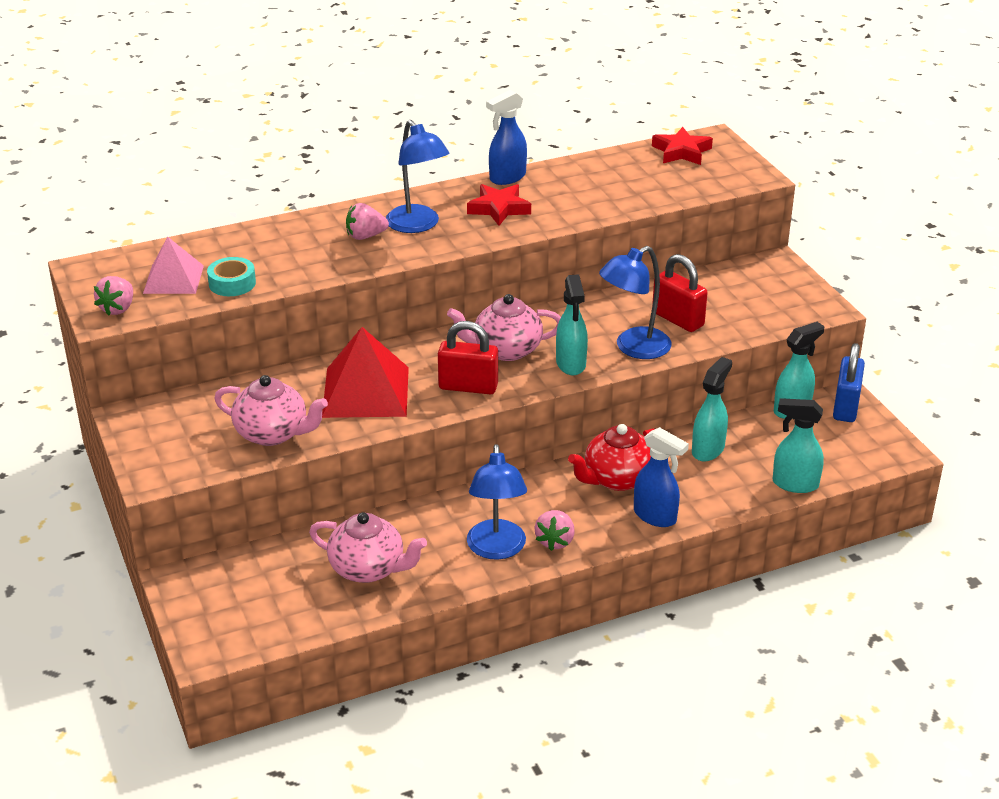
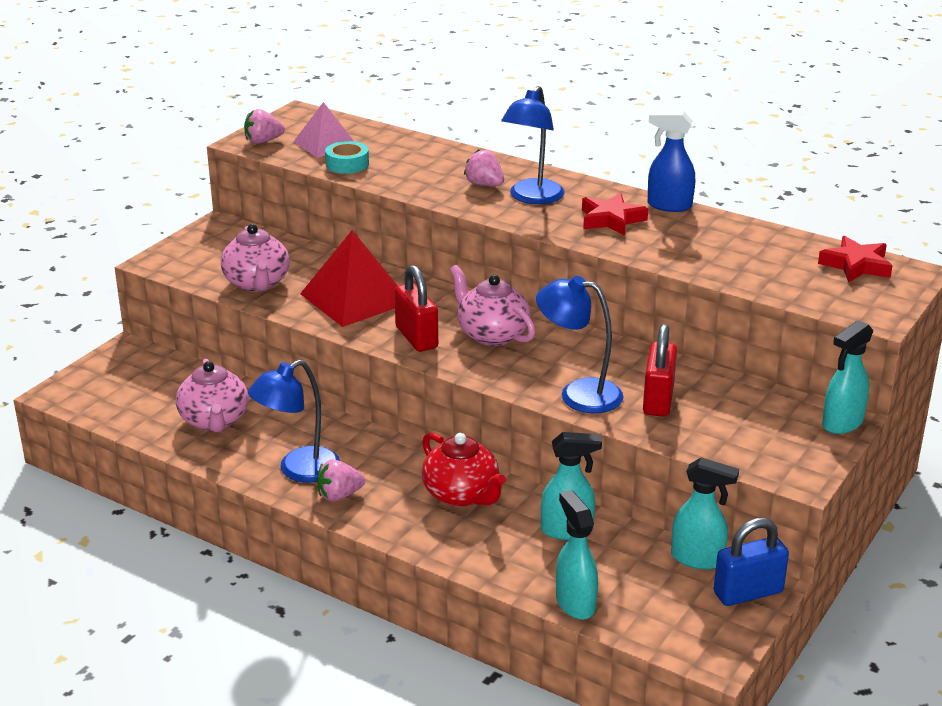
camera: 55 degrees right, 5 degrees down
(571, 364) = (511, 372): turquoise spray bottle -> turquoise spray bottle (842, 423)
(617, 479) = (462, 495): red teapot -> red teapot turned 150 degrees counterclockwise
(655, 516) = (431, 536): blue spray bottle -> none

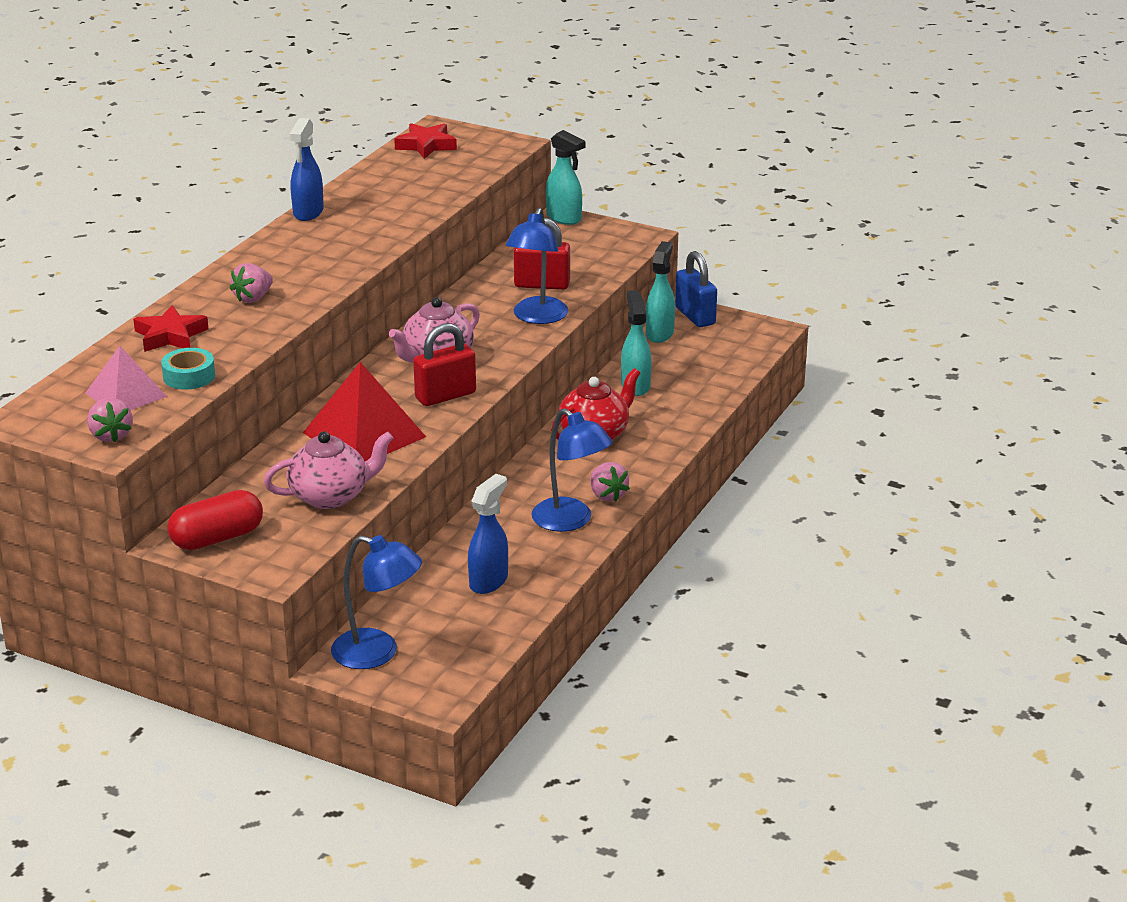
camera: 95 degrees left, 0 degrees up
(214, 240) = (217, 538): none -> red capsule
(214, 421) = (489, 581): pink teapot -> blue spray bottle
(532, 198) = (287, 274): blue lamp -> blue lamp (378, 653)
(575, 603) = (727, 381): turquoise spray bottle -> none
(611, 220) = (338, 237): red star -> red star (170, 336)

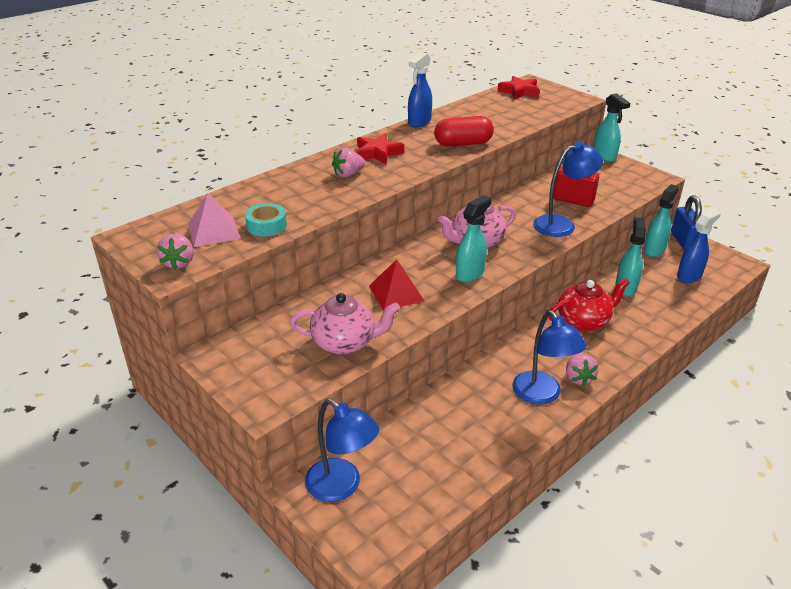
camera: 20 degrees right, 5 degrees up
(170, 336) = (275, 191): red star -> red star (378, 153)
(217, 538) = (242, 361): red capsule -> red capsule (463, 144)
(364, 434) = (396, 293): red pyramid -> red pyramid, size x0.64
(445, 396) = (470, 273): red padlock -> turquoise spray bottle
(489, 581) = (457, 437): blue spray bottle -> blue spray bottle (689, 276)
(537, 317) = (561, 224): blue lamp -> blue lamp turned 150 degrees counterclockwise

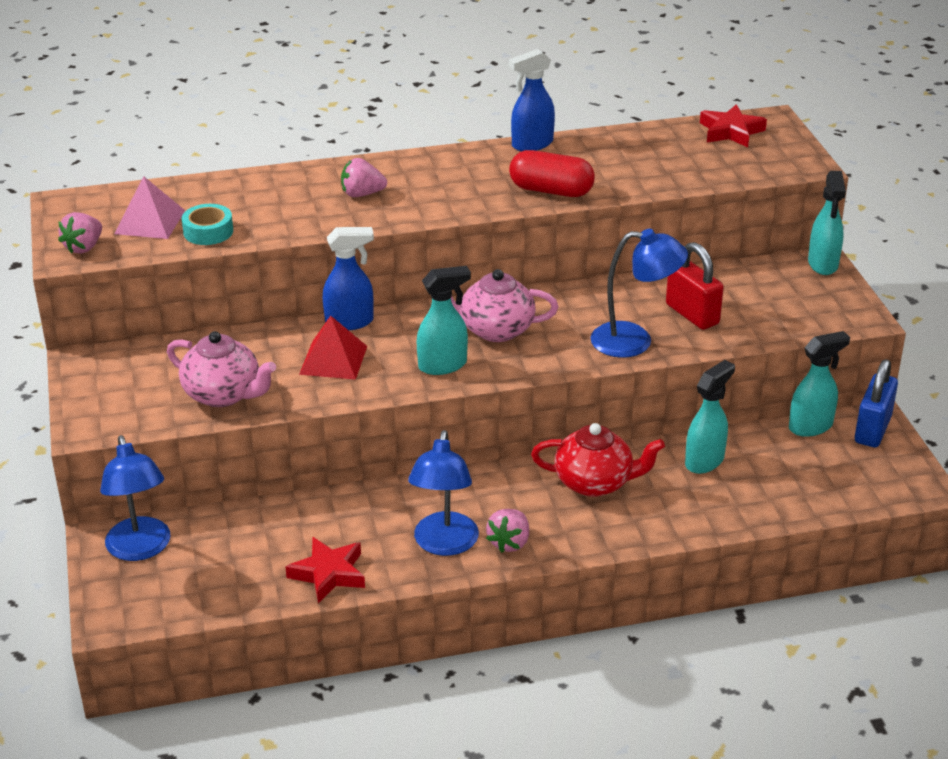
camera: 30 degrees right, 0 degrees up
(378, 153) = (429, 175): red star -> red star (329, 574)
(689, 276) = (817, 477): blue spray bottle -> blue spray bottle (350, 322)

